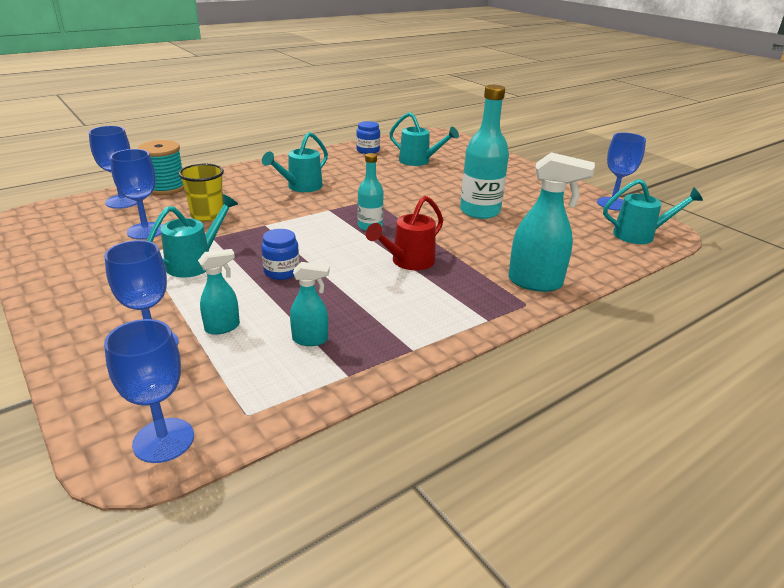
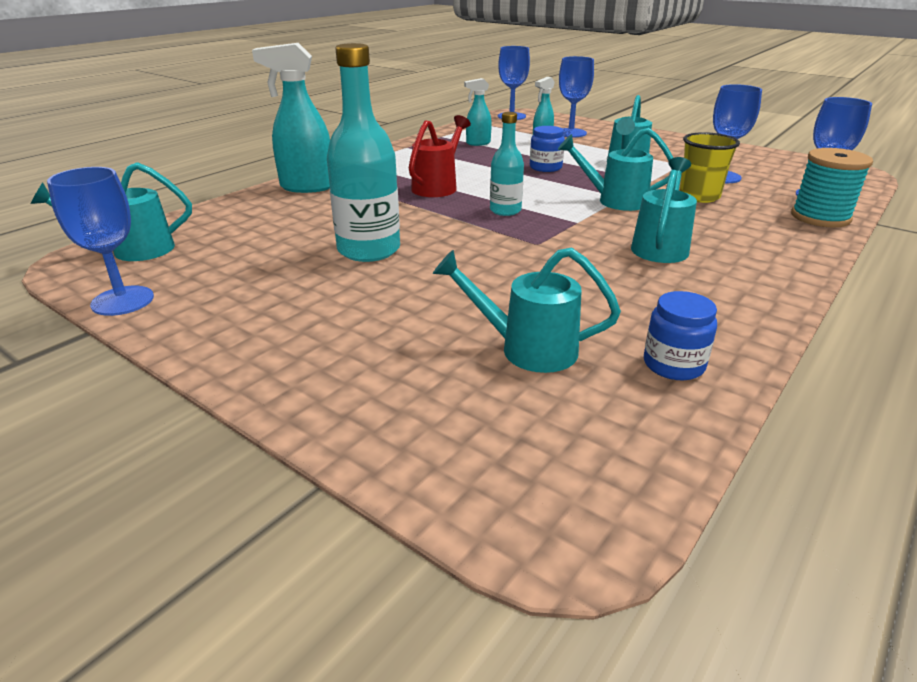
camera: 165 degrees right, 0 degrees up
(277, 221) = (615, 201): none -> turquoise watering can

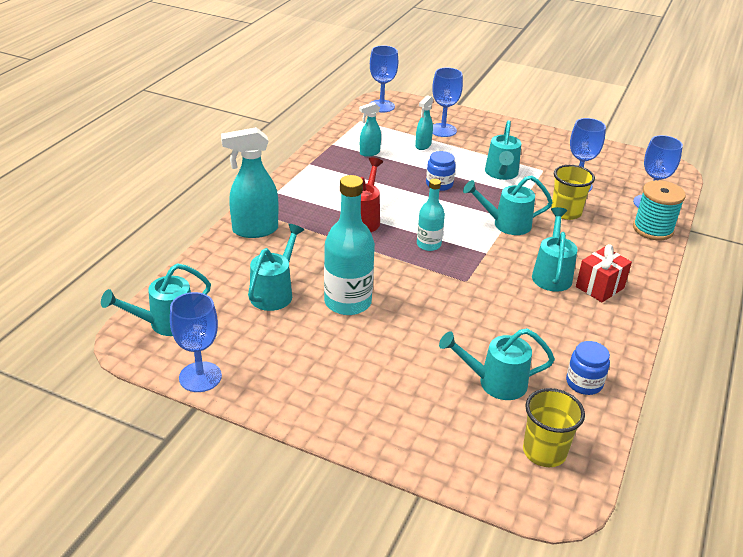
camera: 15 degrees left, 5 degrees up
(285, 235) = (274, 292): none -> turquoise watering can
(570, 449) = (544, 452): none -> yellow cup
(728, 264) = (599, 287): none -> red gift

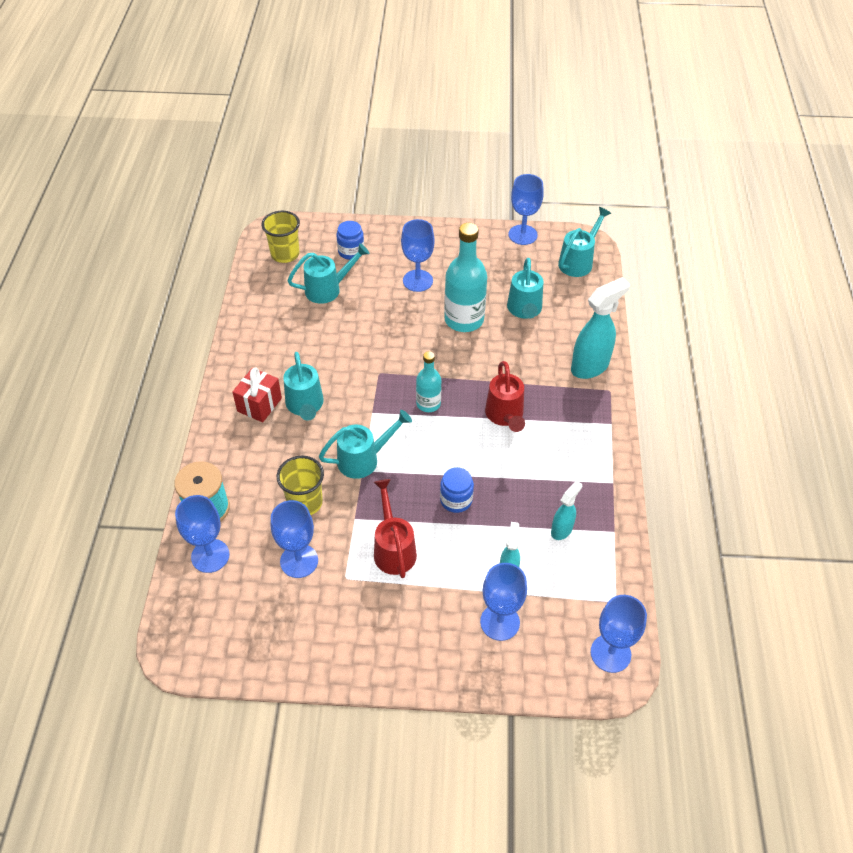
camera: 160 degrees right, 15 degrees up
(375, 359) = (417, 281): none -> blue goblet
(501, 174) = (393, 549): turquoise watering can -> red watering can
(584, 383) = (264, 308): blue jar -> blue jar (351, 251)

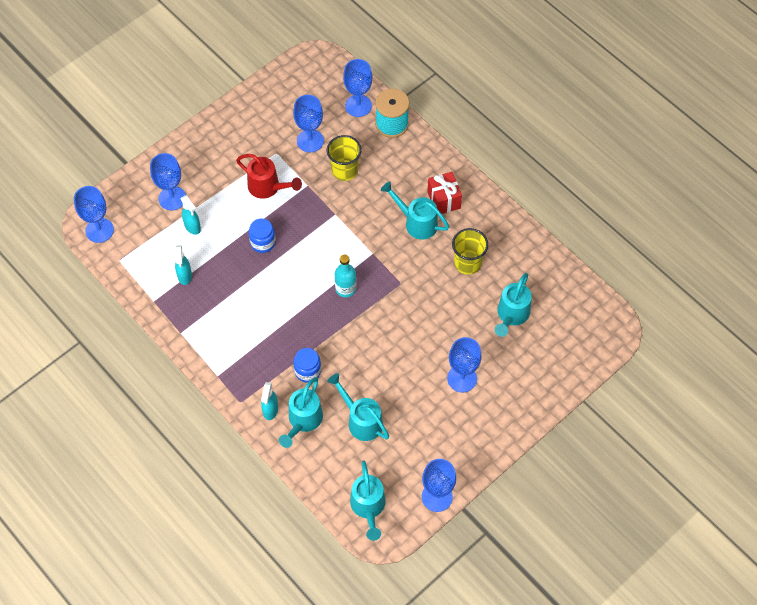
camera: 135 degrees right, 10 degrees up
(285, 254) = (578, 317): yellow cup -> yellow cup (467, 263)
(351, 251) = (538, 361): blue jar -> blue jar (308, 371)
(363, 459) = (342, 221): turquoise watering can -> turquoise watering can (303, 421)
(464, 319) = (393, 373): turquoise bottle -> none
(505, 416) = (289, 322): red watering can -> none
(590, 366) = (270, 410): turquoise spray bottle -> turquoise spray bottle, size x0.56

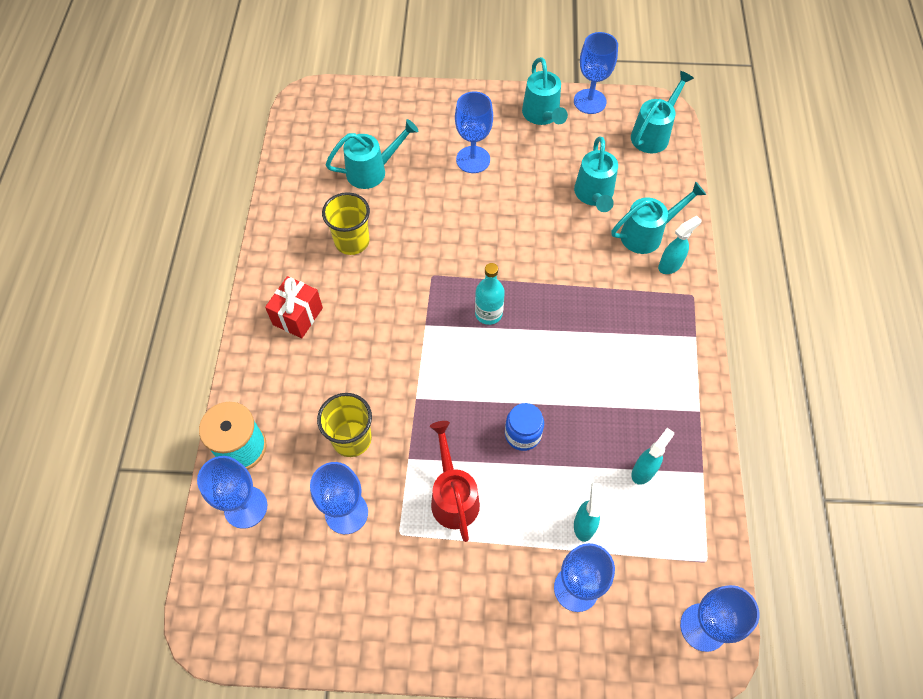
camera: 135 degrees left, 0 degrees up
(308, 371) = (602, 270): blue jar -> none
(417, 223) = (349, 317): turquoise watering can -> turquoise watering can (542, 115)

